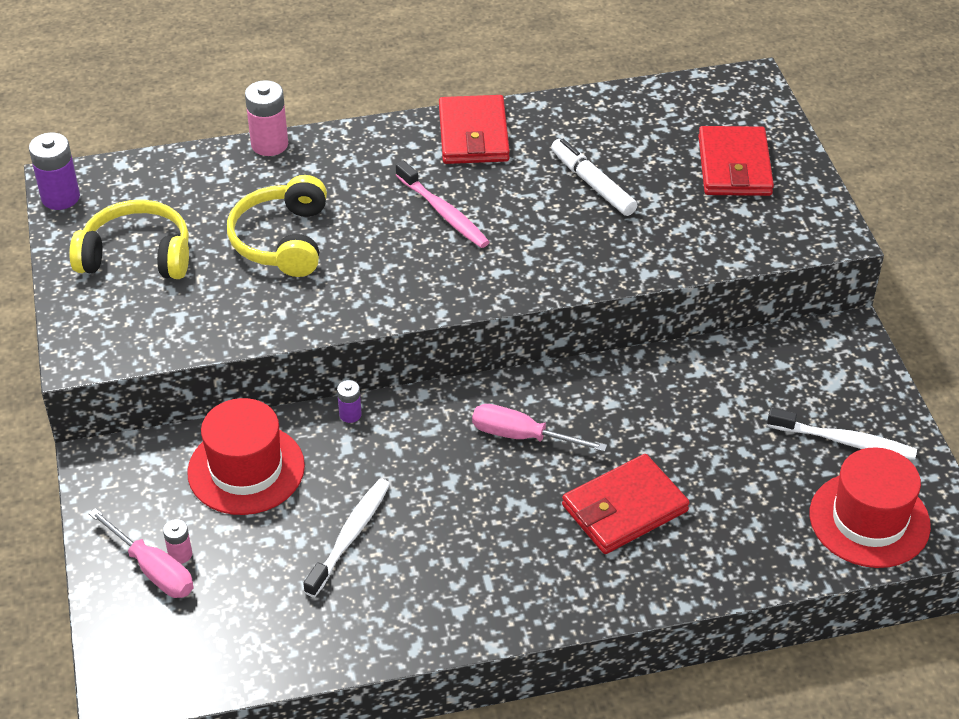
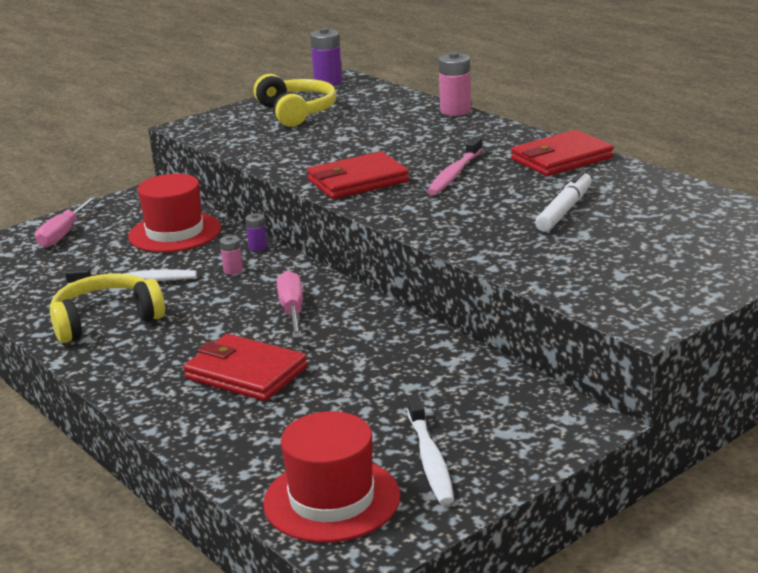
camera: 65 degrees right, 20 degrees down
(180, 554) = (82, 237): pink battery -> pink battery (233, 270)
(282, 240) = (359, 140): yellow headphones -> yellow headphones (106, 320)
(734, 166) = (678, 256): red wallet -> red wallet (358, 181)

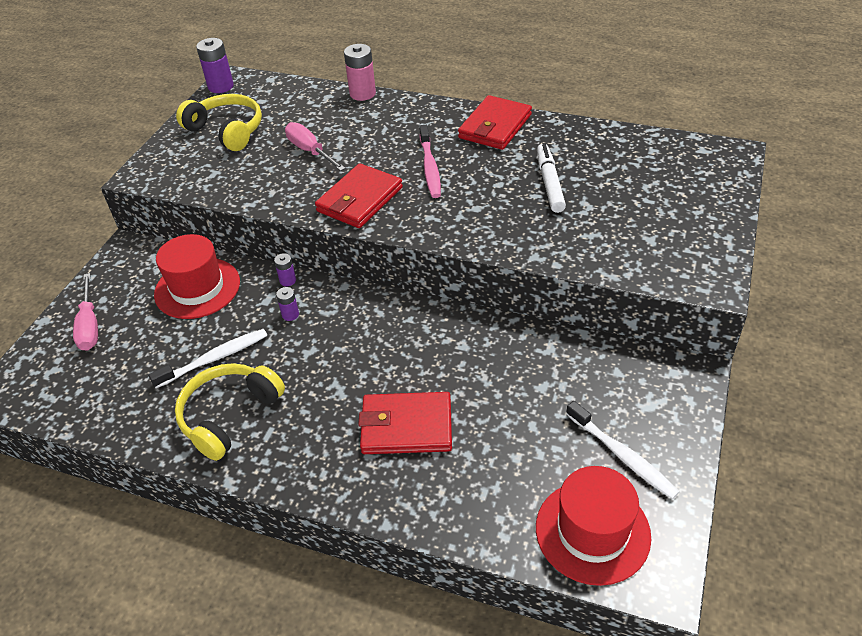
camera: 30 degrees left, 20 degrees up
(233, 270) = (290, 314): pink battery -> purple battery
(292, 310) = (381, 342): pink screwdriver -> pink screwdriver (310, 151)

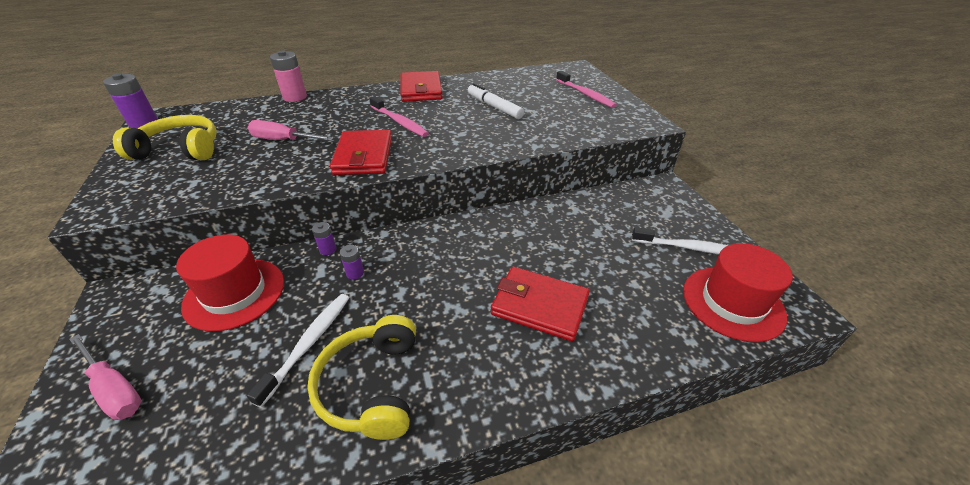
camera: 40 degrees left, 5 degrees down
(406, 426) = (539, 306): red wallet -> red wallet turned 60 degrees clockwise
(685, 205) = (585, 94): none -> pink toothbrush

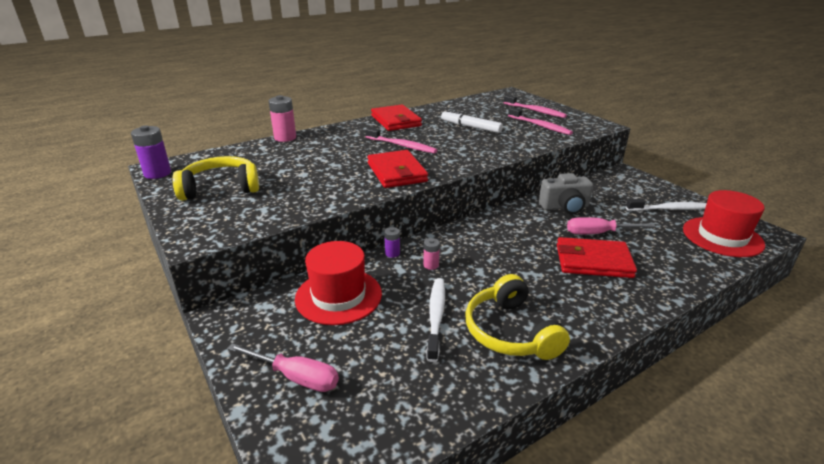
camera: 15 degrees left, 10 degrees down
(283, 140) = (312, 170): pink screwdriver -> pink screwdriver (598, 233)
(355, 273) = (431, 265): purple battery -> pink battery
(558, 223) = (564, 207): none -> grey camera
(575, 115) = (540, 126): none -> pink toothbrush

